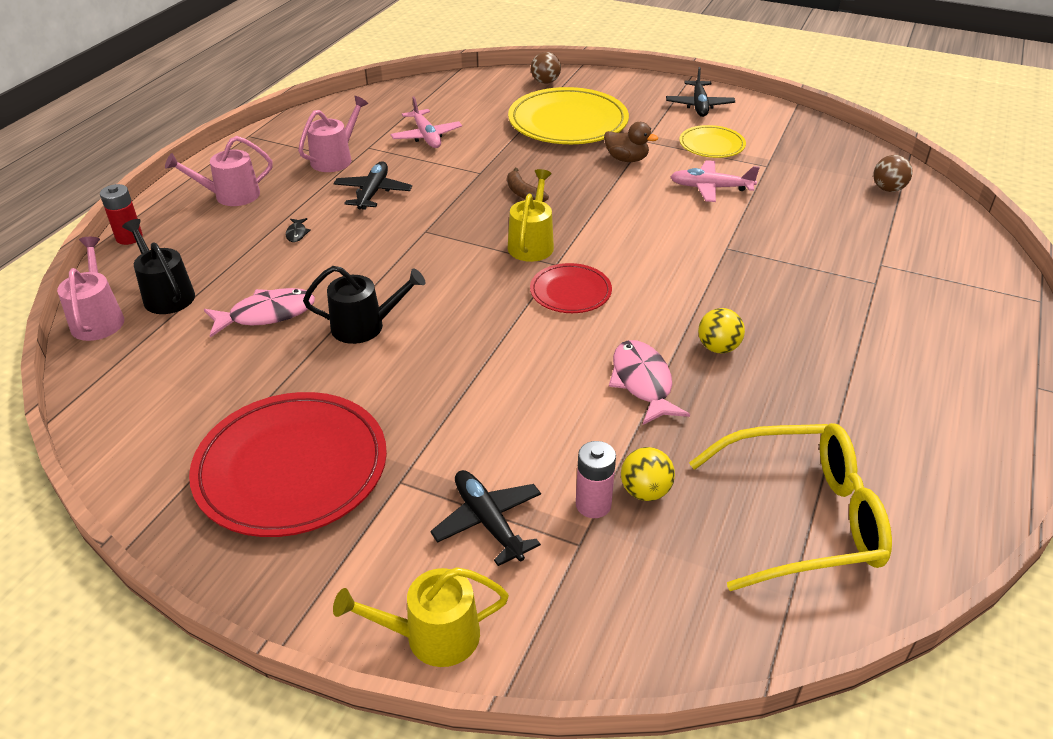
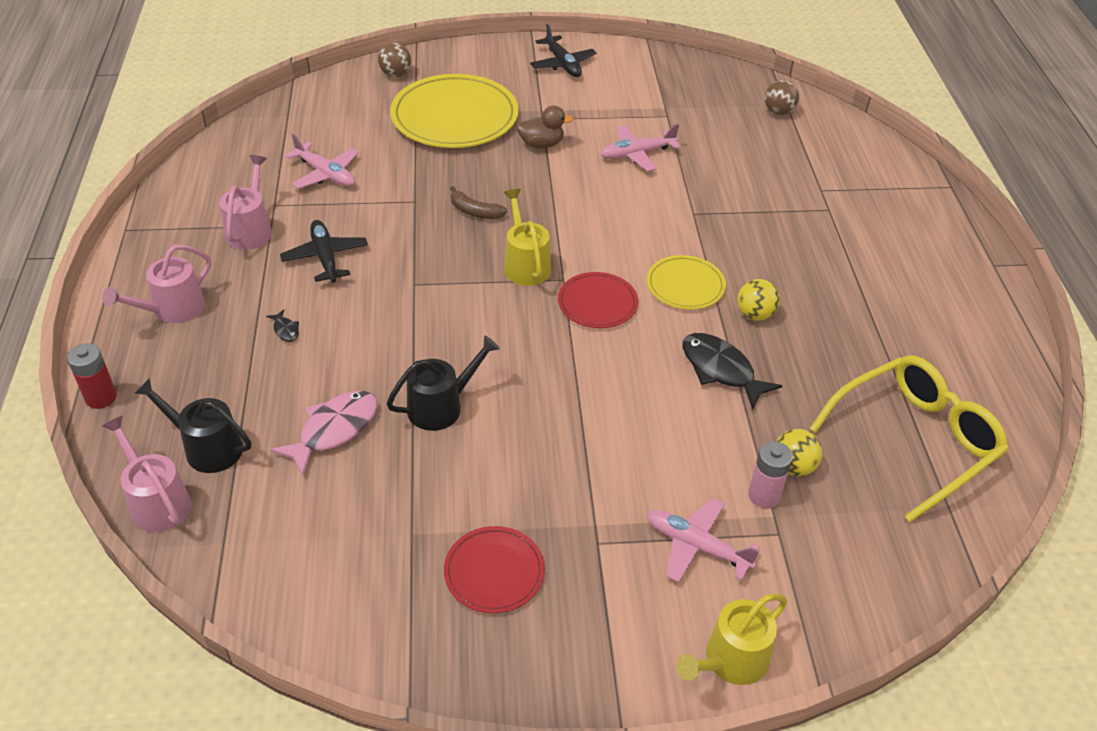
camera: 30 degrees left, 5 degrees up
(291, 468) = (494, 572): red plate -> red plate, size x0.53
(488, 521) = (696, 546): black plane -> pink plane
(642, 382) = (720, 370): pink fish -> black fish
(711, 145) = (605, 106): yellow plate -> yellow plate (685, 285)

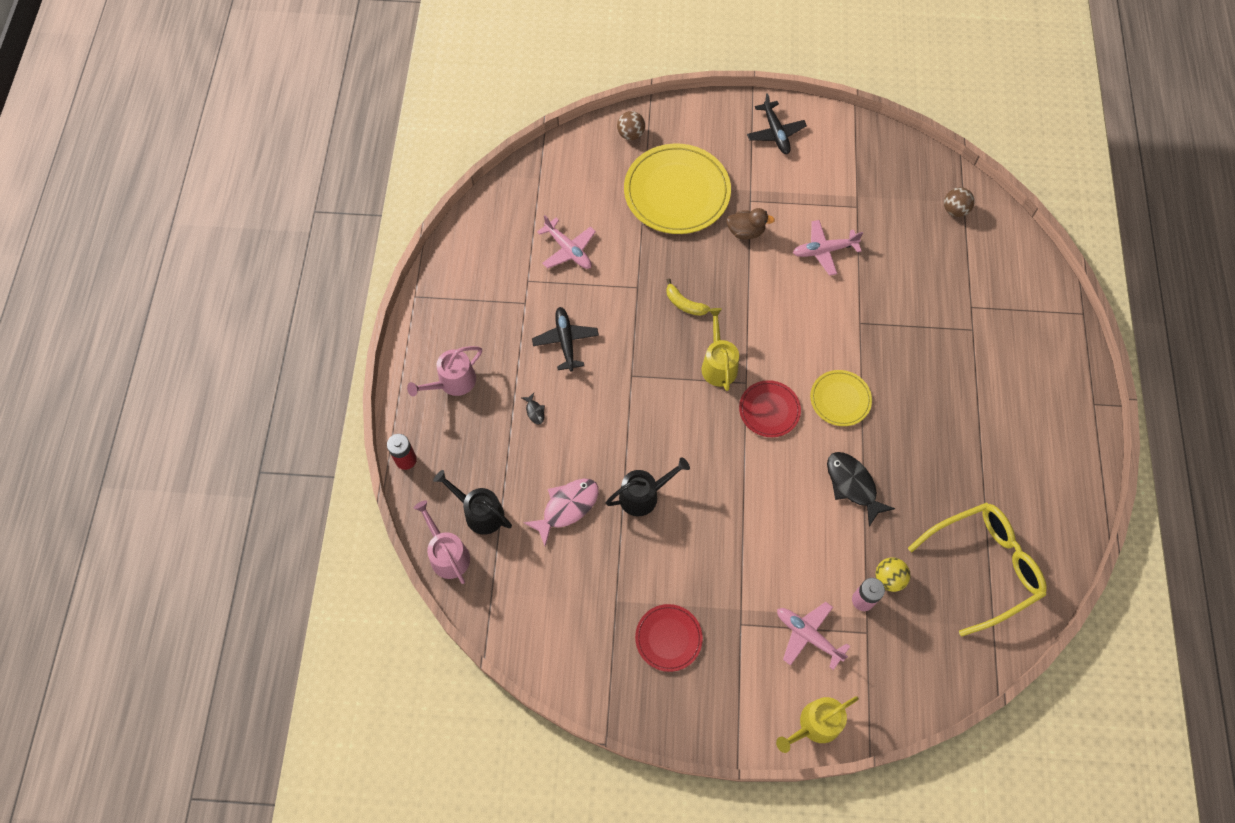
camera: 10 degrees right, 20 degrees up
(250, 230) = (509, 306): pink watering can -> none
(475, 212) = (684, 304): brown banana -> yellow banana
(755, 314) = (889, 434): yellow ball -> none

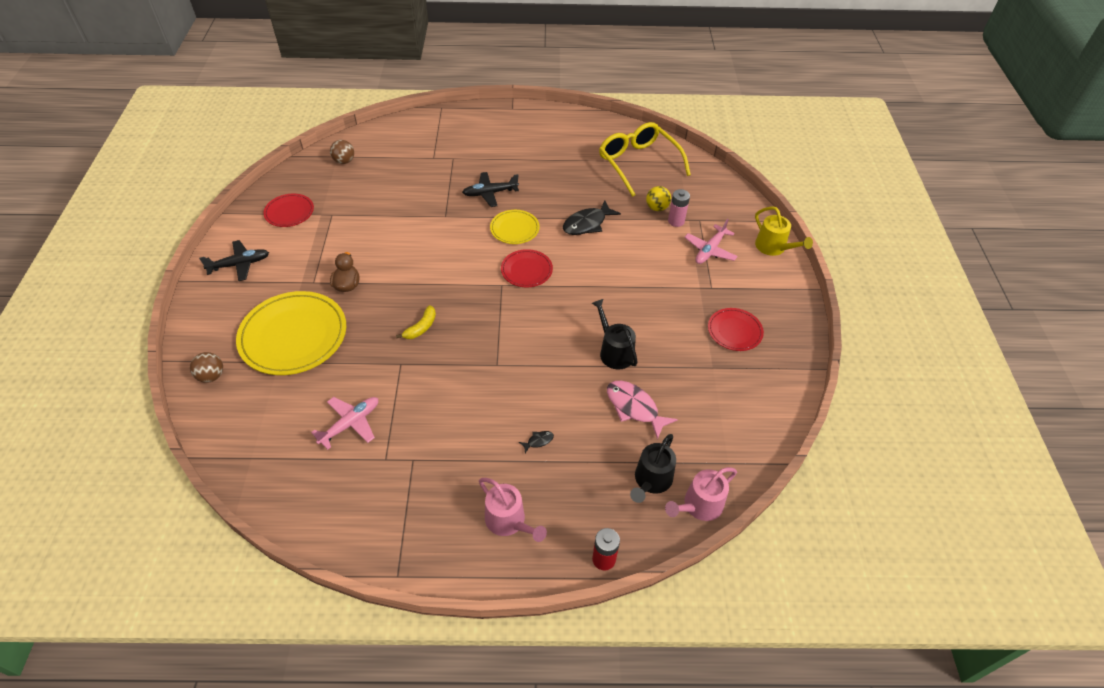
camera: 95 degrees left, 15 degrees down
(565, 341) = (459, 419): black plane -> black plane (490, 193)
(718, 364) = (484, 303): yellow watering can -> none
(824, 250) = (373, 235): pink plane -> none
(858, 166) = (289, 212): none -> red plate

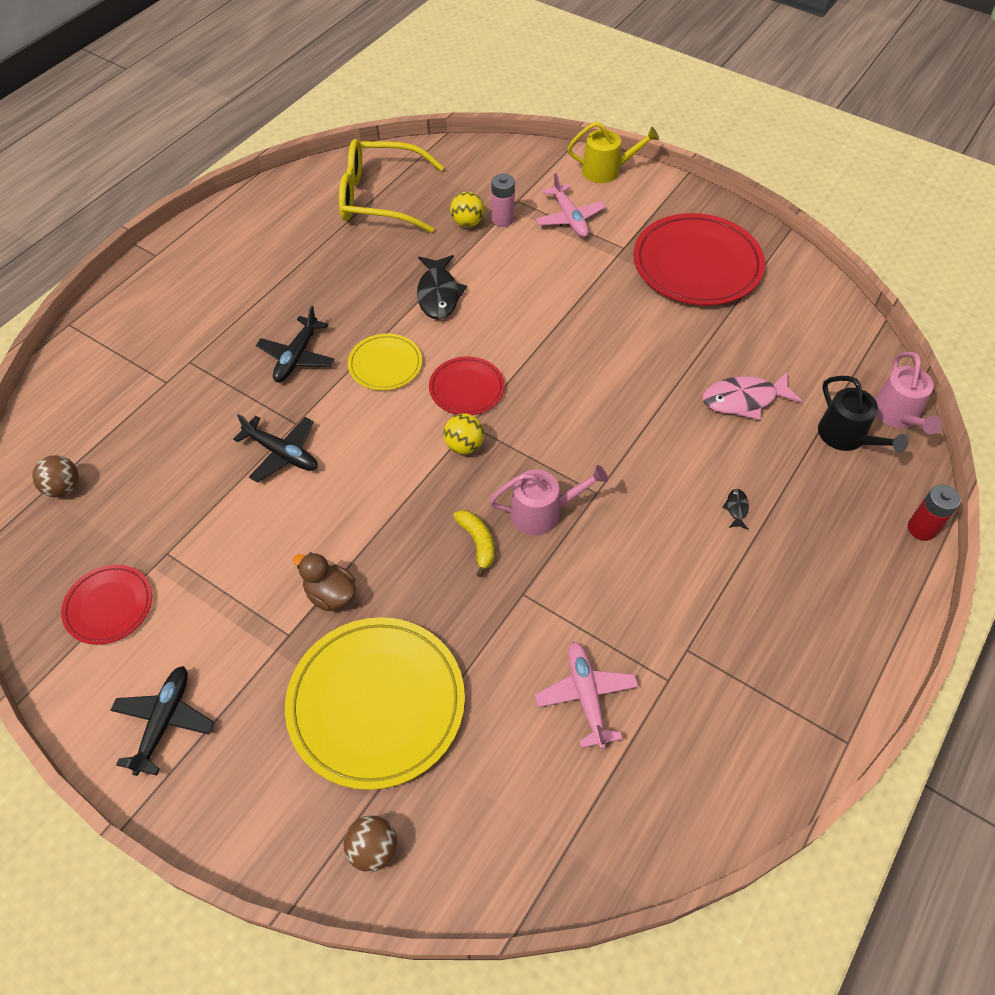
camera: 55 degrees left, 5 degrees up
(421, 221) = (282, 453): none -> black plane
(484, 289) = (464, 446): none -> yellow ball
(508, 521) = (830, 591): pink watering can -> pink watering can (542, 513)
(614, 351) = (654, 375): black watering can -> none
(734, 331) = (697, 264): red plate -> red plate, size x1.90

